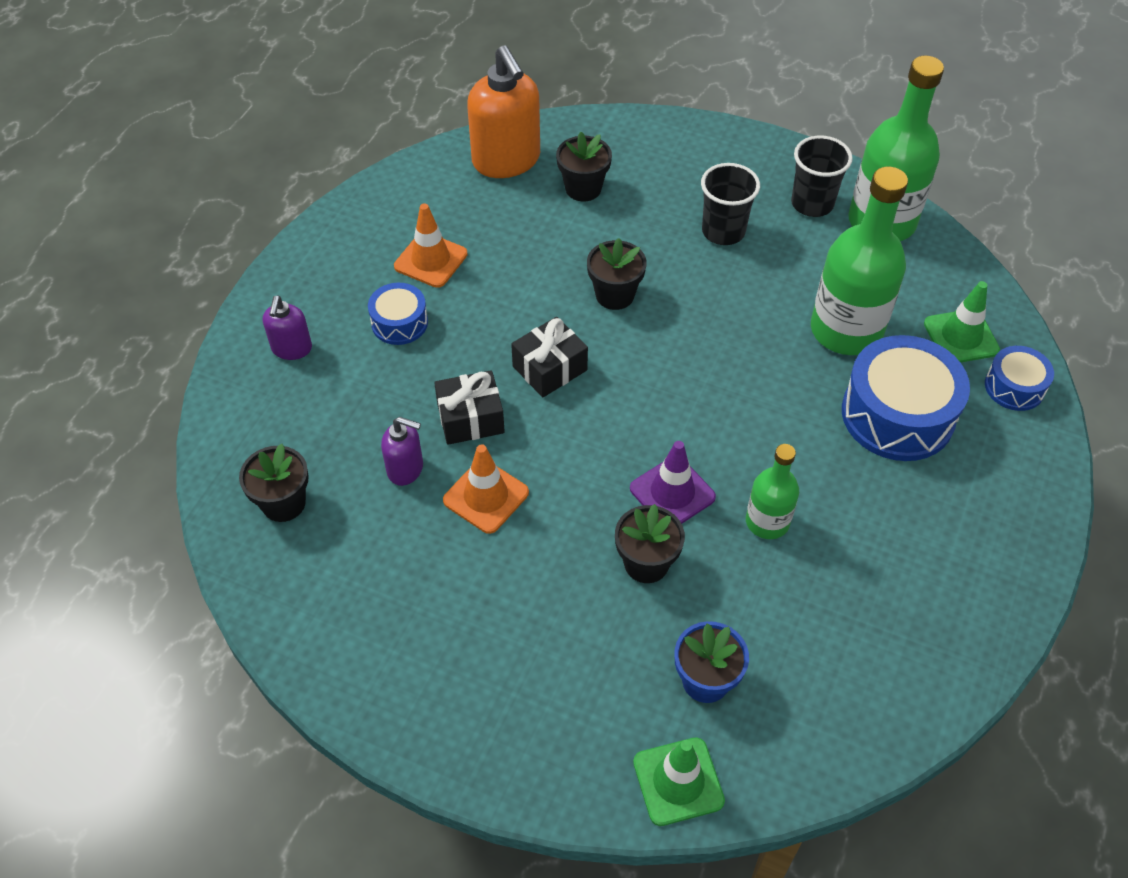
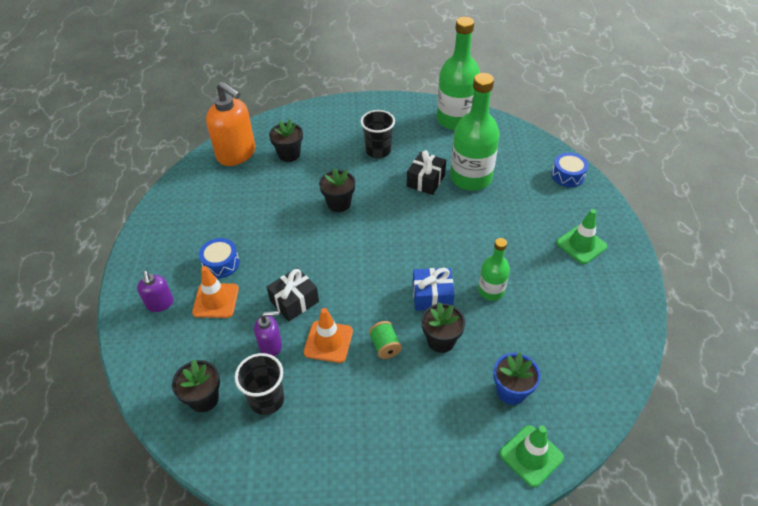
camera: 25 degrees left, 5 degrees down
(431, 260) = (221, 222): orange traffic cone -> orange traffic cone (216, 300)
(549, 368) = (325, 256): black gift -> black gift (426, 180)
(561, 536) = (385, 346): none -> green spool
(672, 493) = (432, 296): purple traffic cone -> blue gift
(812, 203) = (415, 122): black cup -> black cup (267, 400)
(897, 414) = (521, 210): blue drum -> none
(961, 337) = (528, 161): green traffic cone -> green traffic cone (581, 245)

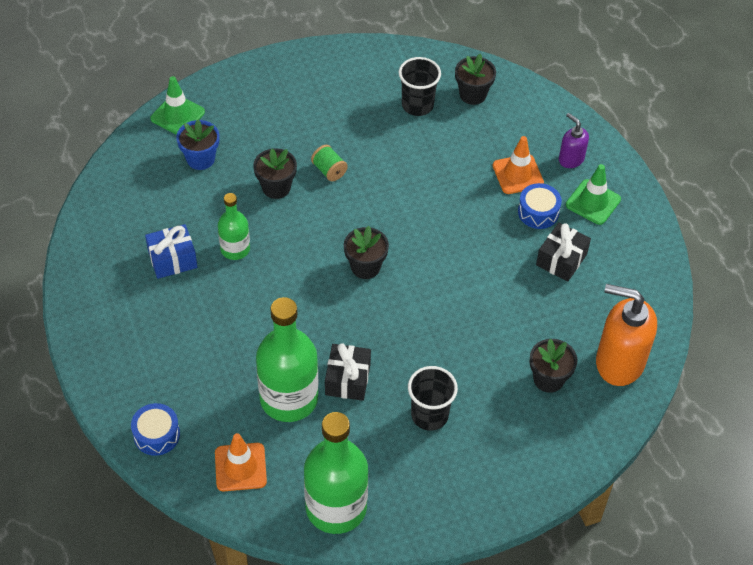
camera: 160 degrees right, 5 degrees up
(271, 346) = (438, 147): purple soap dispenser -> none
(294, 301) = (438, 191): black gift -> black gift (561, 259)
(328, 342) = (385, 162): orange traffic cone -> orange traffic cone (240, 467)
(339, 203) = (445, 318): black flower pot -> black flower pot (365, 267)
(432, 296) = (297, 229): blue gift -> blue gift (172, 259)
(581, 245) = (137, 329): green traffic cone -> green traffic cone (593, 202)

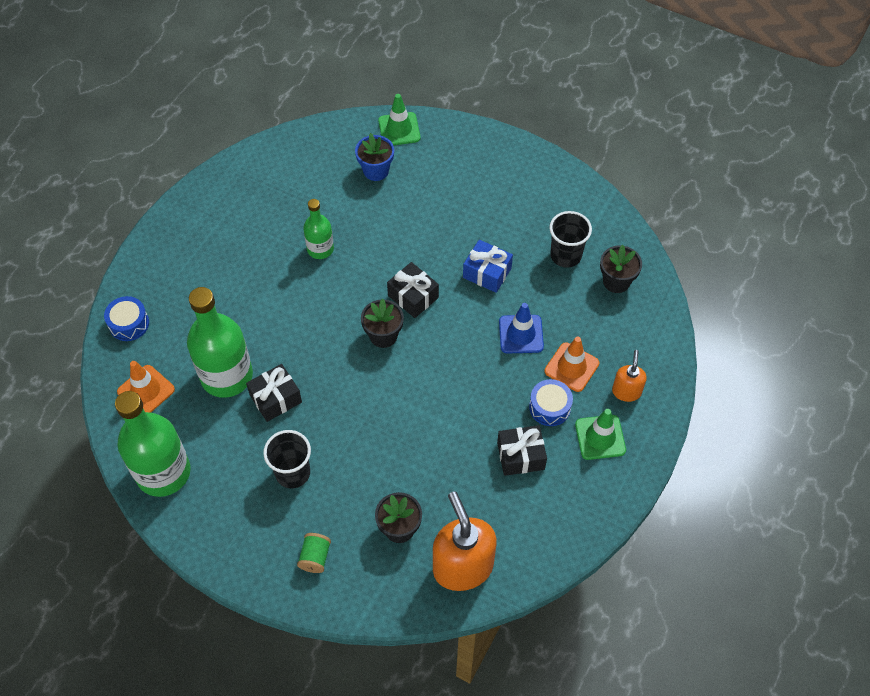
camera: 50 degrees right, 5 degrees up
(172, 259) = (276, 222): blue gift -> blue gift (487, 273)
(276, 187) = (397, 231): black flower pot -> none
(329, 170) = (446, 249): green spool -> green spool (315, 557)
(350, 222) = (413, 296): none -> black gift
(457, 182) = (521, 334): none -> blue traffic cone
(571, 159) = (626, 391): purple soap dispenser -> orange soap dispenser

